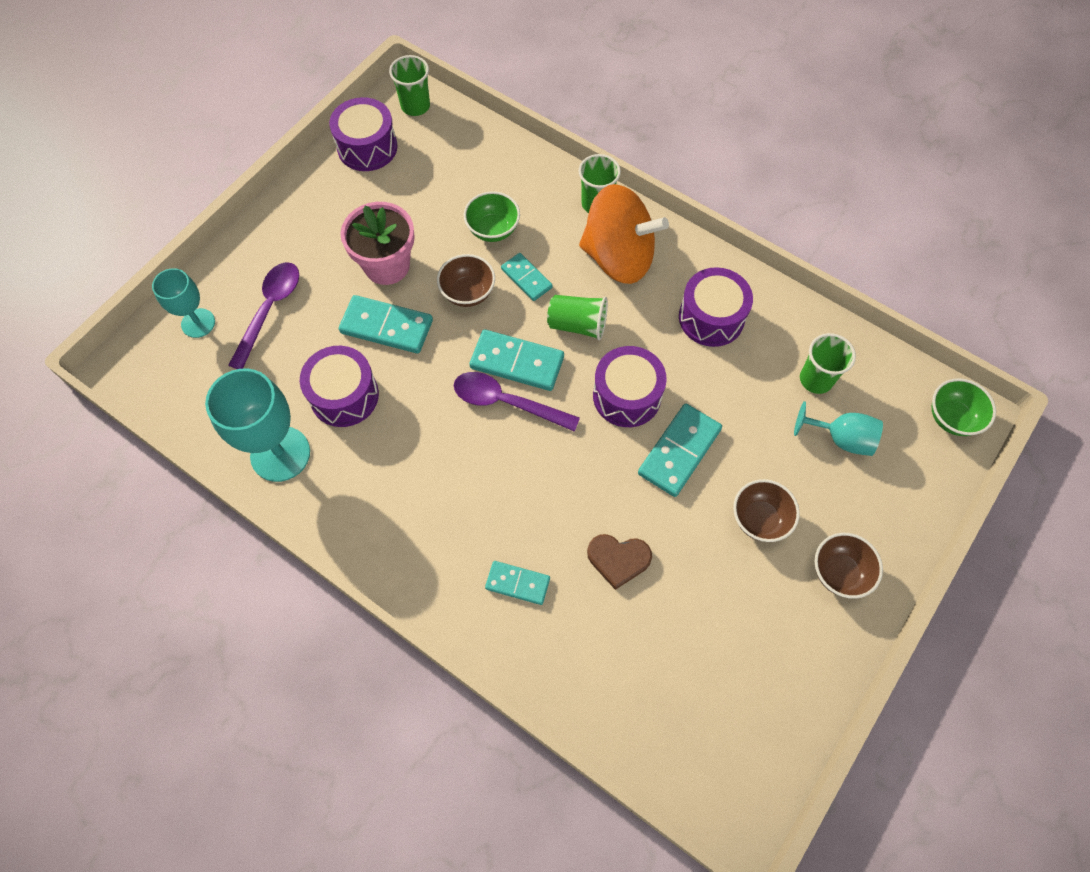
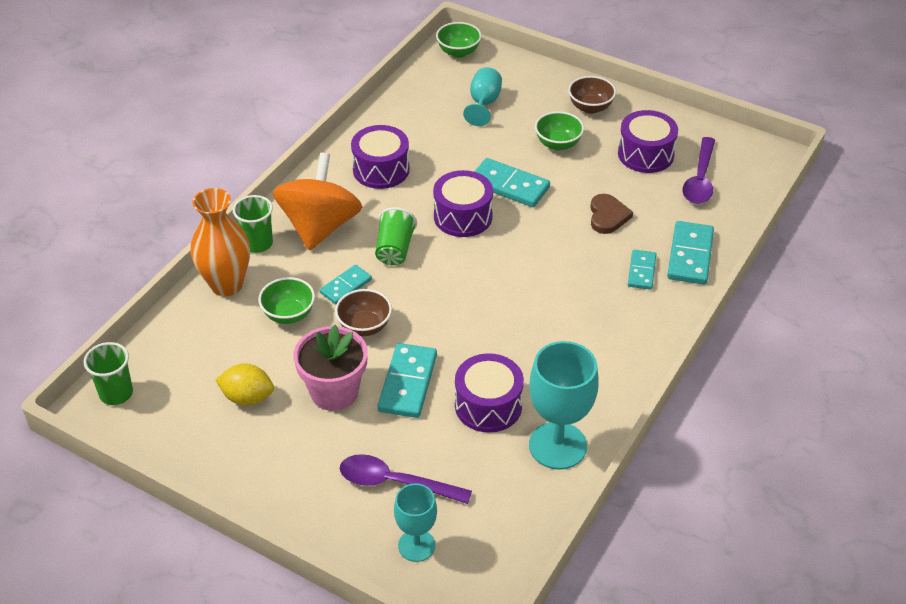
camera: 95 degrees left, 20 degrees down
(367, 147) = (174, 429): purple drum -> purple drum (645, 154)
(393, 198) = (247, 397): none -> yellow lemon
(506, 402) = (479, 290): purple spoon -> purple spoon (700, 179)
(517, 362) = (437, 286): turquoise domino -> turquoise domino (690, 255)
(540, 179) = (226, 284): none -> orange vase
(759, 519) = (558, 144): brown bowl -> green bowl
(816, 379) = (434, 114): green cup -> none

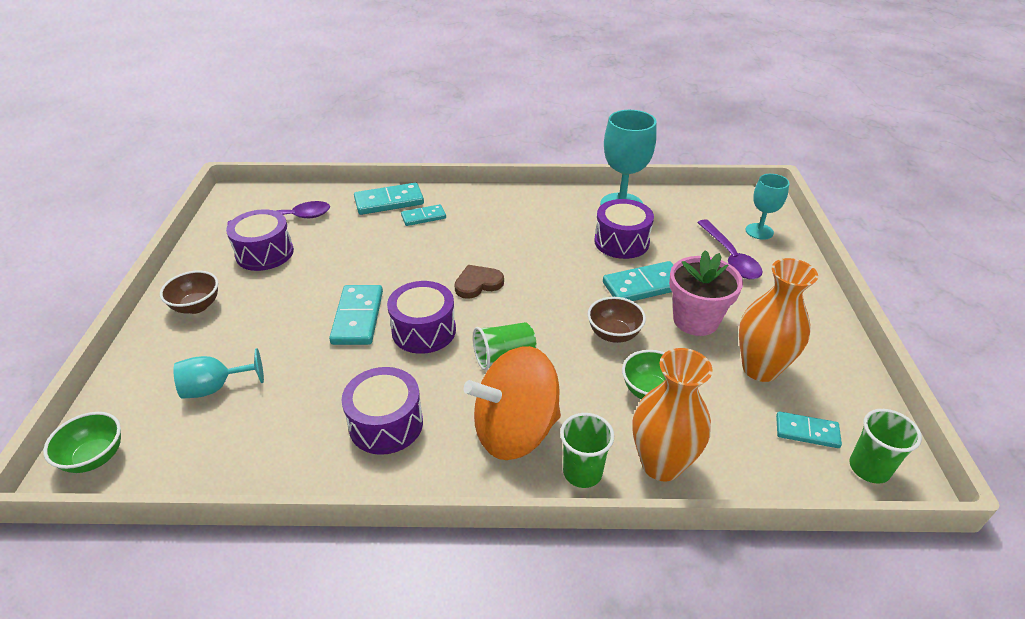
camera: 120 degrees left, 5 degrees down
(247, 397) = (760, 368): yellow lemon -> orange vase
(345, 286) = (579, 368): turquoise domino -> turquoise domino (807, 432)
(558, 144) = (272, 308): green bowl -> none
(607, 216) = (367, 249): brown heart -> brown heart (478, 284)

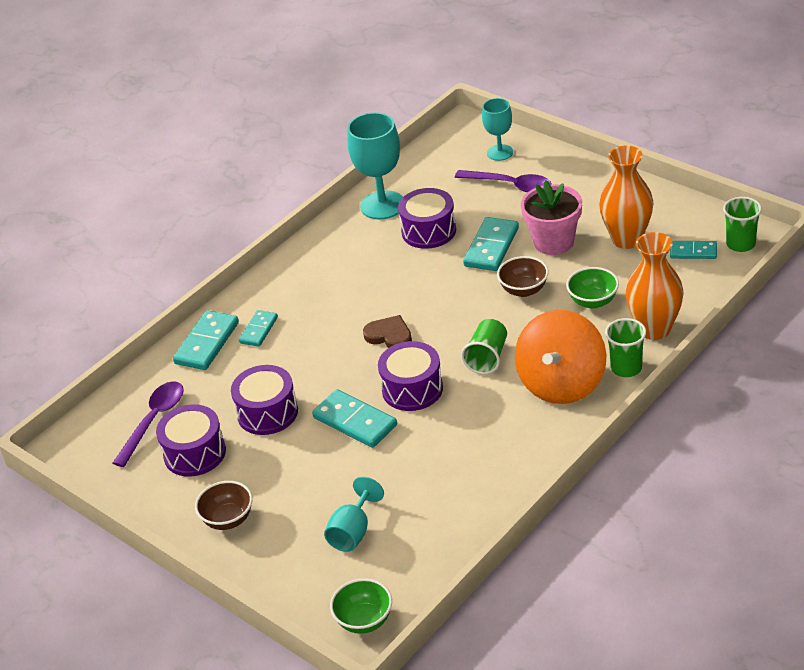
camera: 45 degrees left, 0 degrees up
(386, 424) = (491, 446): purple drum -> purple drum (267, 413)
(478, 284) = (389, 335): brown heart -> brown heart turned 105 degrees clockwise
(807, 432) = (693, 252): turquoise domino -> turquoise domino turned 45 degrees clockwise

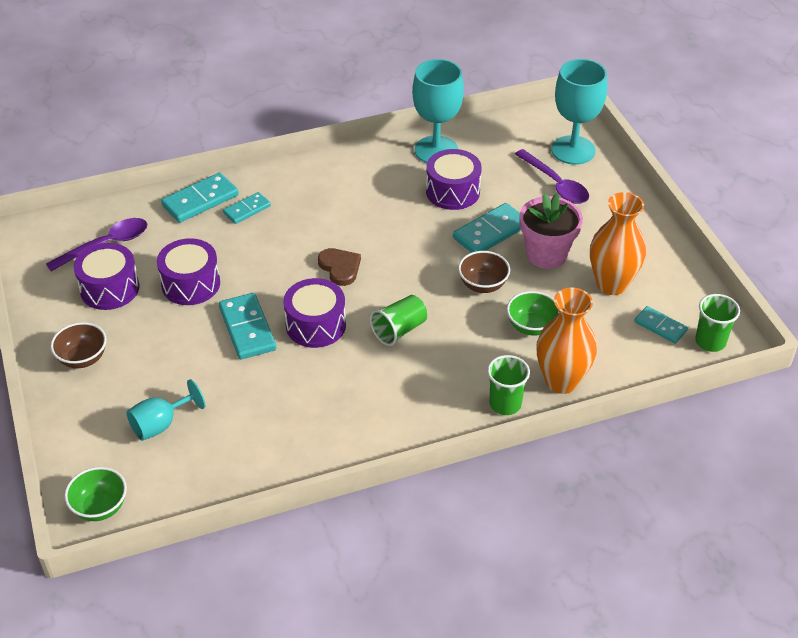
camera: 25 degrees right, 5 degrees up
(500, 152) = (573, 150): turquoise goblet -> turquoise goblet, size x1.66
(562, 383) = (438, 388): orange spinning top -> none

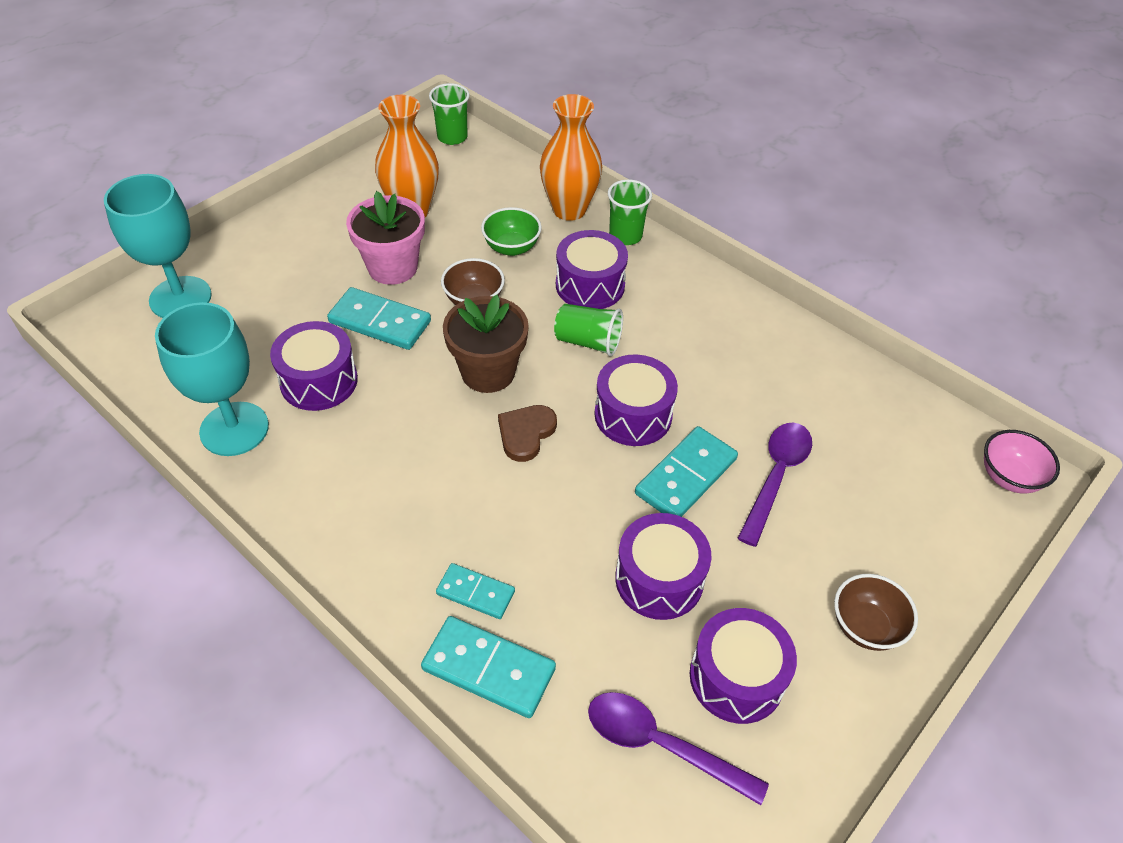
camera: 120 degrees left, 5 degrees up
(100, 507) = (1008, 477): green bowl -> pink bowl
(161, 424) = (876, 484): turquoise goblet -> none
(406, 268) = (488, 372): none -> brown flower pot
(458, 356) = (590, 285): none -> purple drum
(556, 184) = (259, 294): purple spoon -> purple spoon (776, 477)
(660, 326) = (452, 168): turquoise domino -> none

